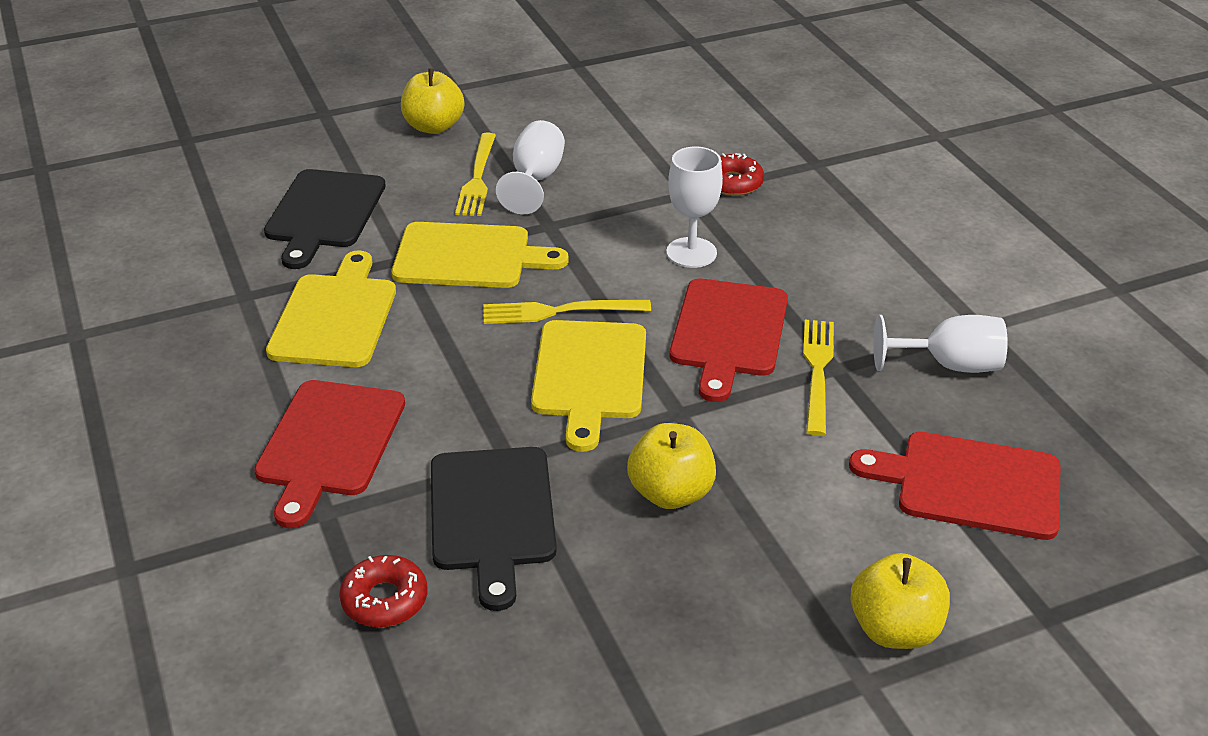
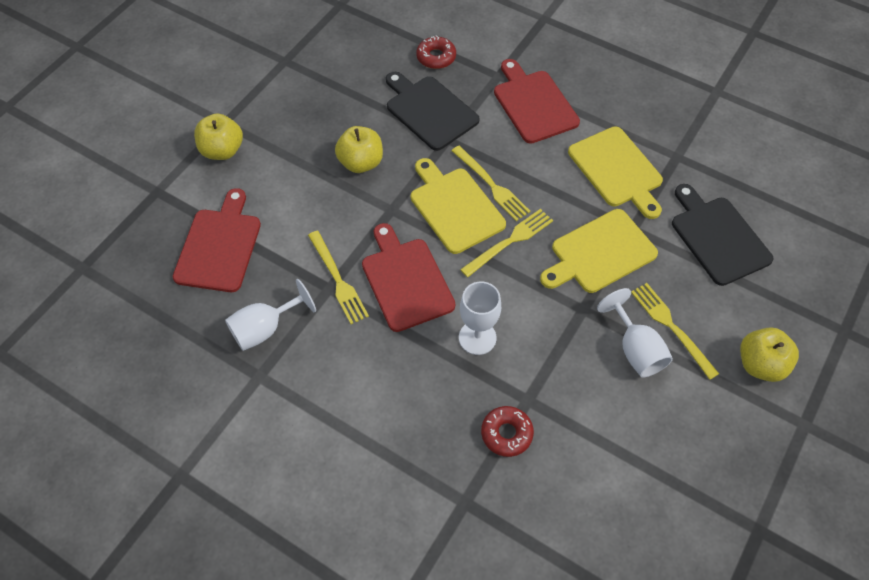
camera: 145 degrees right, 20 degrees up
(513, 376) = (491, 185): none -> yellow fork
(970, 484) = (219, 246): red cutting board -> red cutting board turned 60 degrees counterclockwise

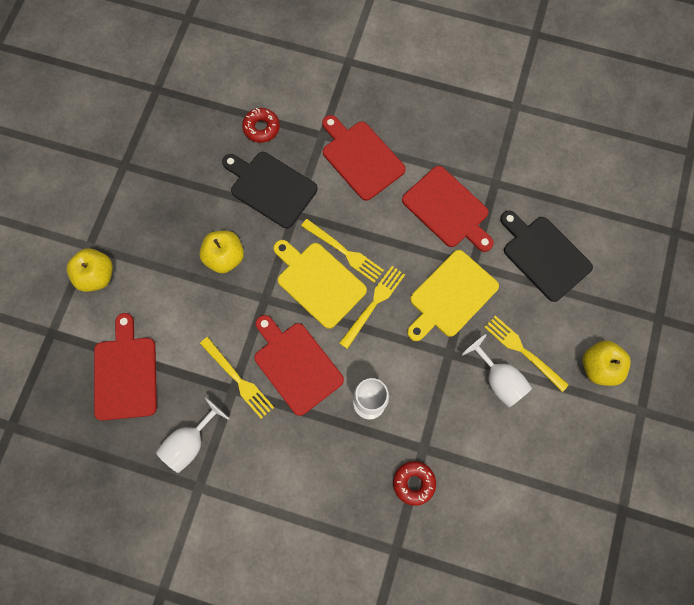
camera: 15 degrees left, 15 degrees up
(617, 170) = (448, 209): yellow cutting board -> red cutting board

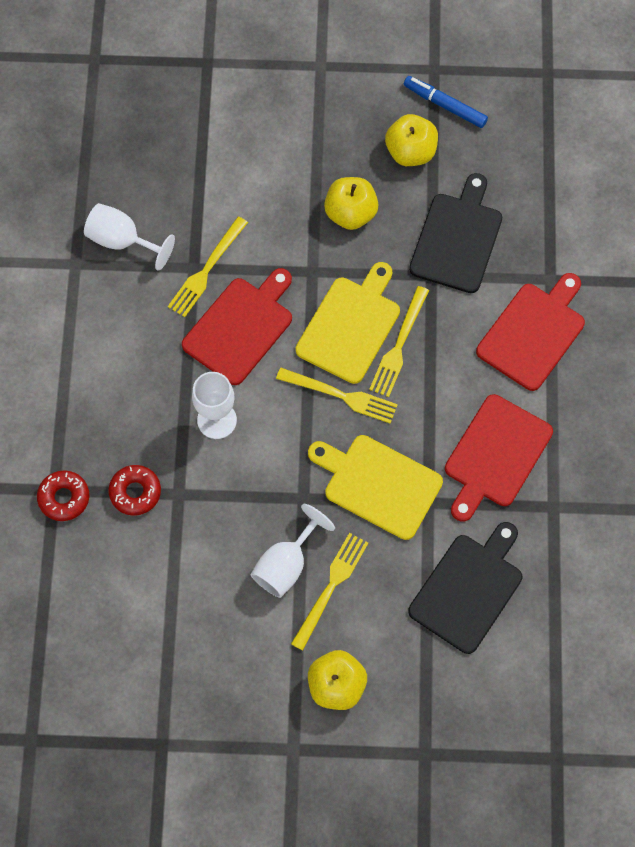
camera: 75 degrees right, 5 degrees down
(97, 276) = (287, 86): yellow apple -> yellow apple (410, 152)
(125, 373) = (181, 151): red cutting board -> none
(157, 166) = (445, 105): none -> blue marker
(261, 128) = (535, 206): red donut -> red donut (64, 498)

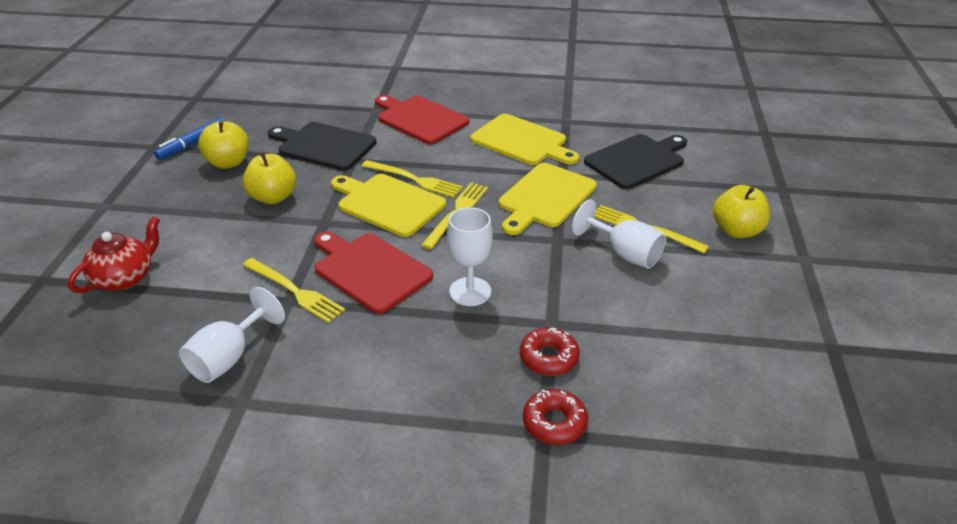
camera: 85 degrees left, 30 degrees down
(214, 126) = (125, 278): none -> red teapot
(468, 589) = (637, 160): black cutting board -> black cutting board turned 105 degrees clockwise
(495, 455) = (522, 141): red cutting board -> yellow cutting board

